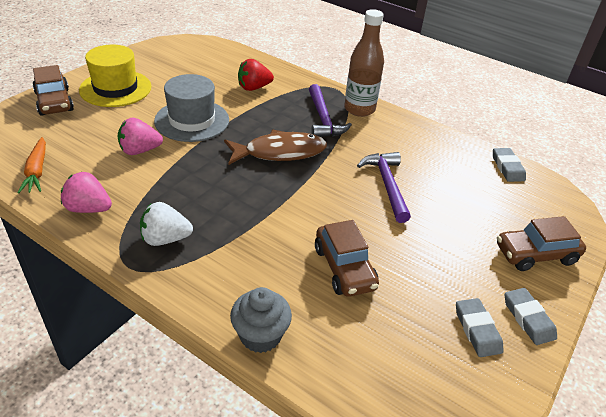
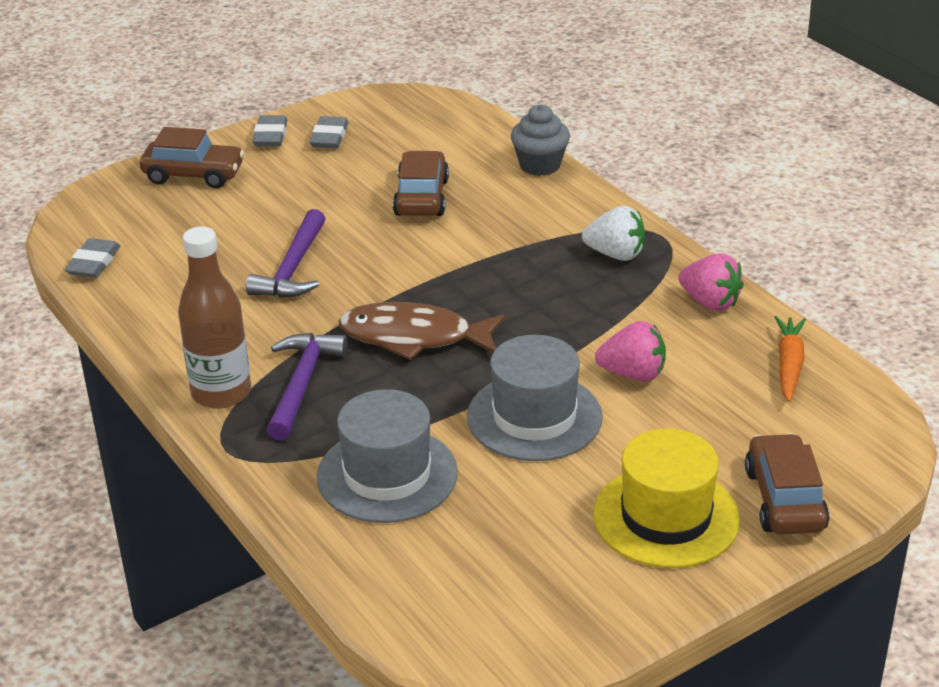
camera: 155 degrees left, 5 degrees down
(254, 88) = (387, 475): red strawberry -> grey hat

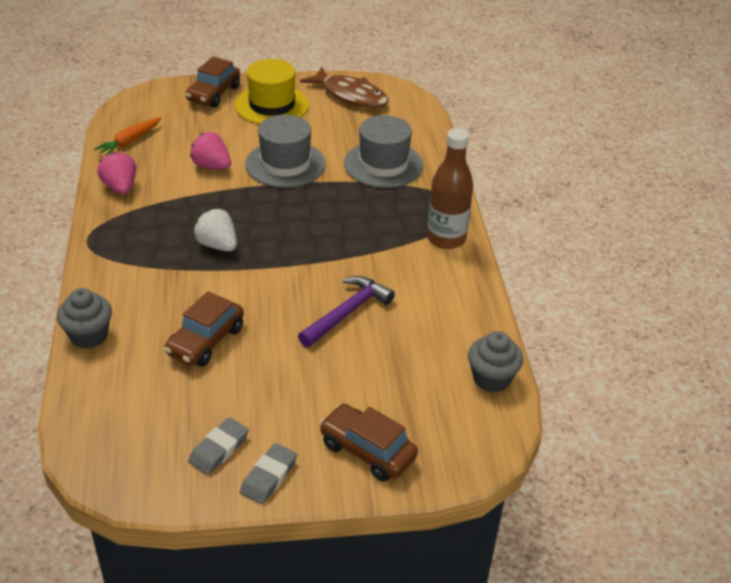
camera: 155 degrees left, 5 degrees up
(94, 263) = (491, 378): grey eraser -> grey cupcake
(302, 384) = (396, 227): purple hammer -> none
(414, 337) = (308, 231): brown fish -> brown fish (350, 95)
(615, 254) = (131, 238): white strawberry -> white strawberry (217, 245)

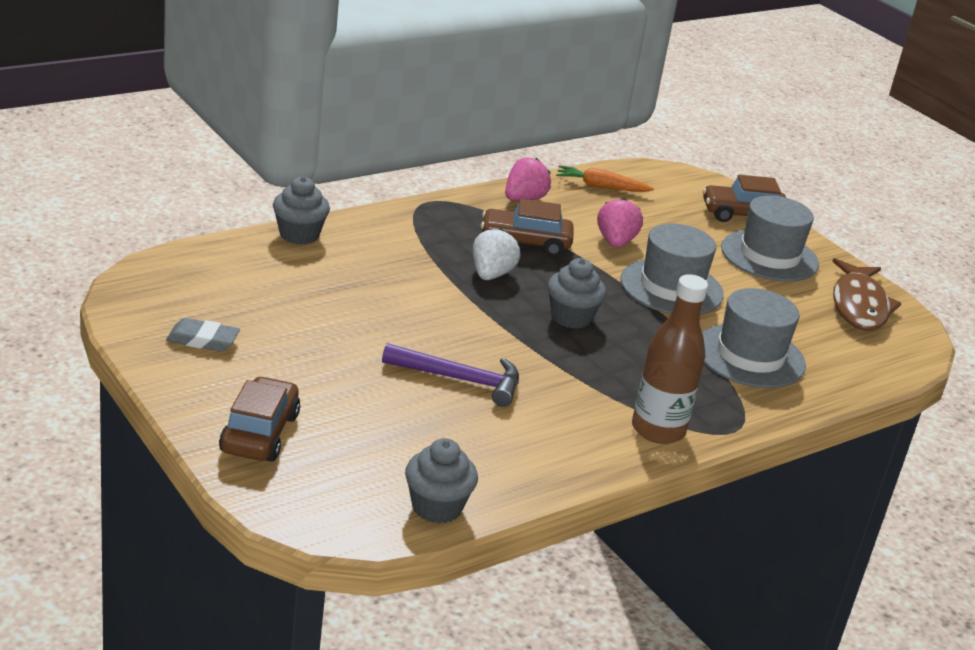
camera: 60 degrees right, 10 degrees down
(205, 341) = (343, 299): brown car -> brown car (525, 242)
(268, 476) = (185, 377): grey eraser -> none
(272, 105) = (769, 256): yellow hat -> grey hat
(297, 226) = (571, 317): none -> grey cupcake

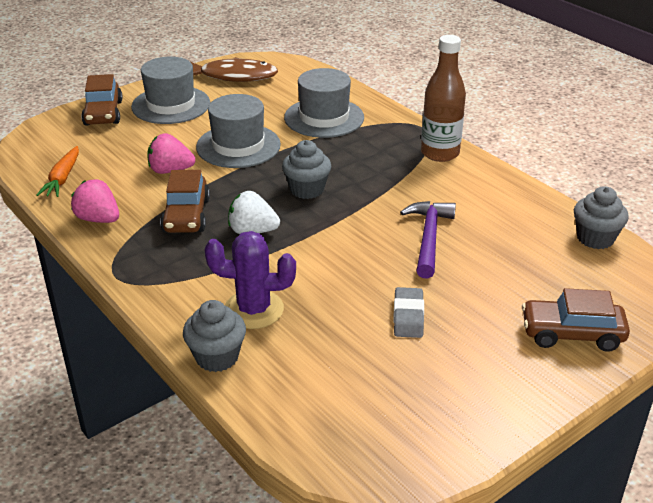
camera: 90 degrees left, 5 degrees up
(202, 340) = (453, 393): grey eraser -> grey eraser (408, 316)
(359, 259) = (254, 310): none -> purple cactus

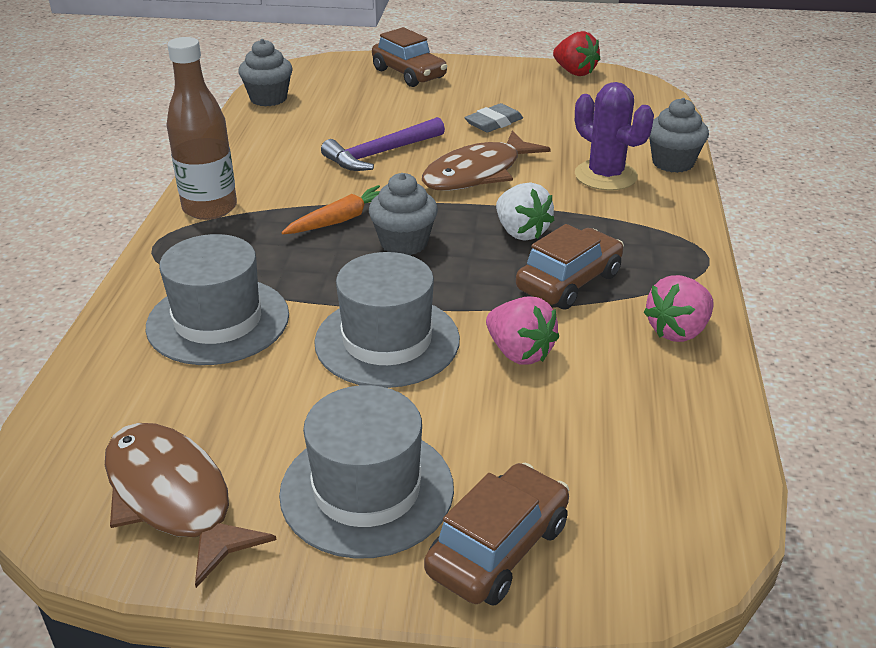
camera: 135 degrees left, 0 degrees up
(63, 178) = (681, 426): orange carrot -> orange carrot (340, 220)
(98, 219) = (678, 331): pink strawberry -> pink strawberry turned 60 degrees clockwise
(342, 259) = (477, 173): none -> brown fish
(451, 446) = (574, 72): none -> red strawberry

